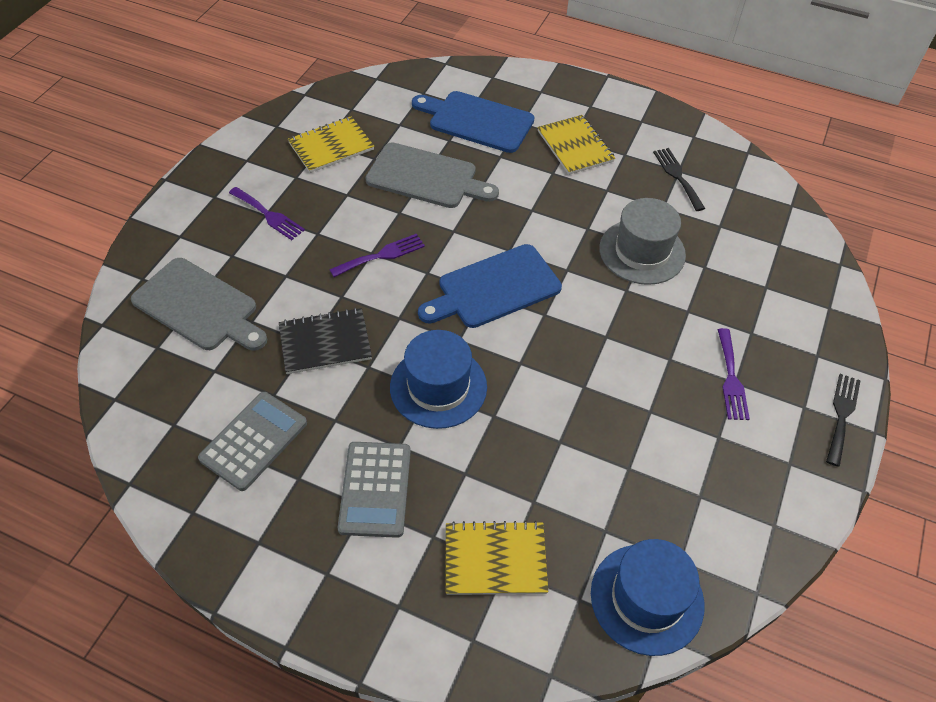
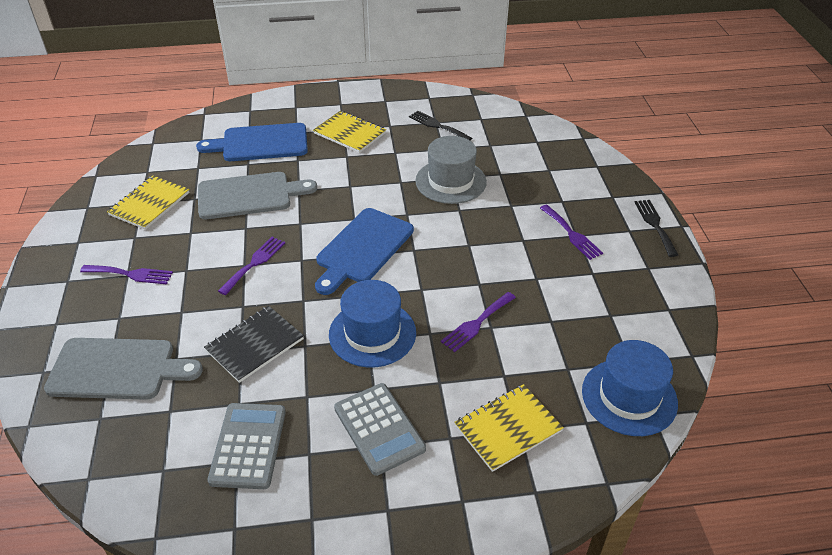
camera: 30 degrees left, 10 degrees down
(548, 430) = (476, 323): none -> purple fork

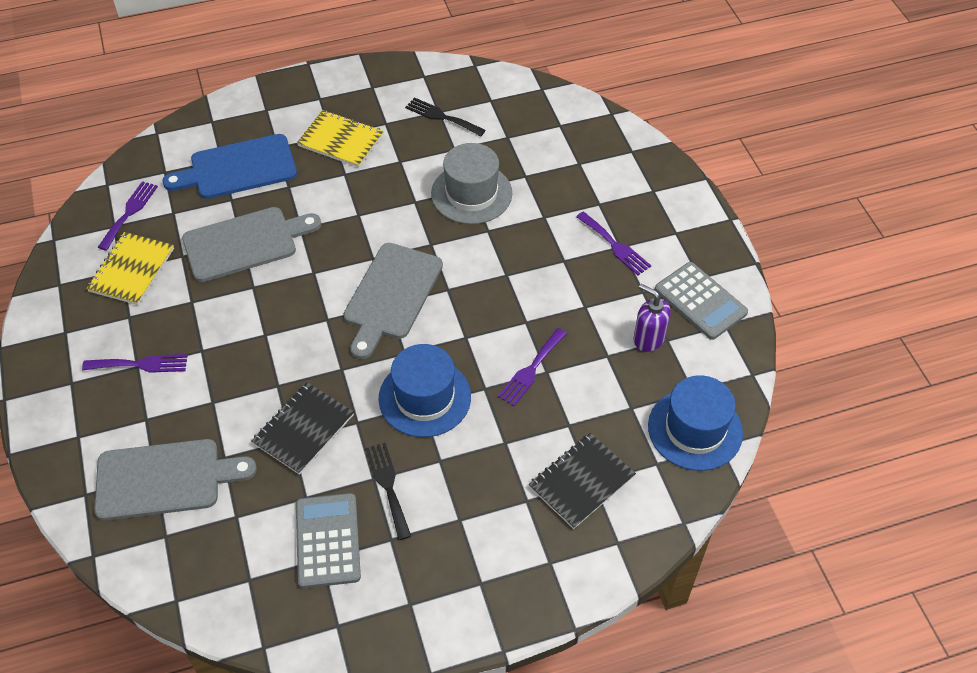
camera: 10 degrees left, 10 degrees up
(254, 263) = (276, 331): purple fork -> purple fork (129, 213)
(363, 248) = (391, 295): blue cutting board -> grey cutting board
(379, 428) = (455, 502): grey calculator -> grey calculator (700, 301)
(508, 428) = (581, 482): yellow notebook -> black notebook
(592, 312) = (648, 338): none -> purple soap dispenser
(655, 225) = (702, 222): black fork -> black fork (388, 486)

